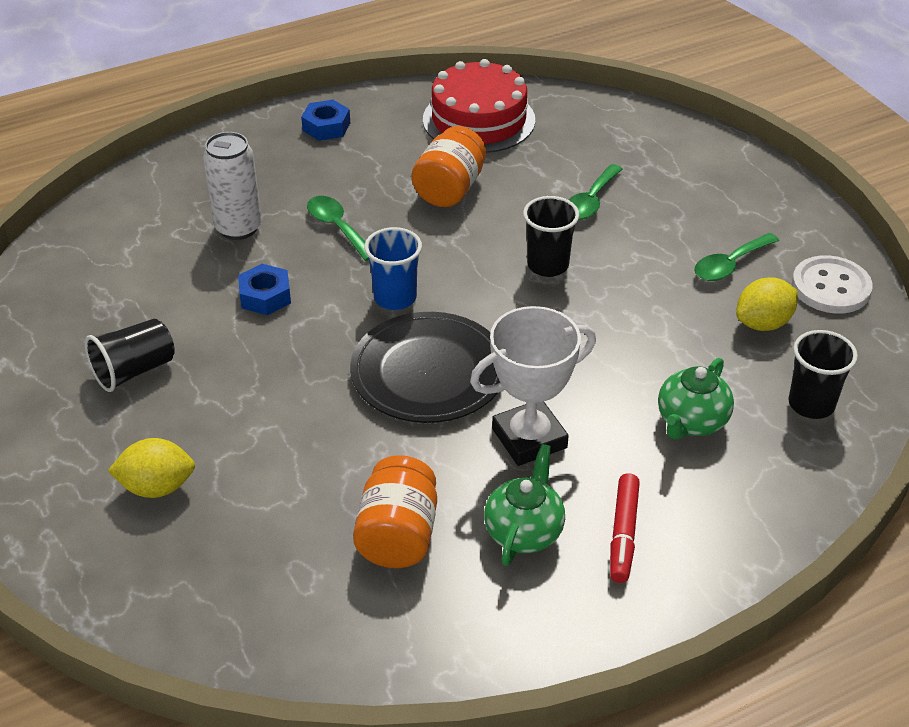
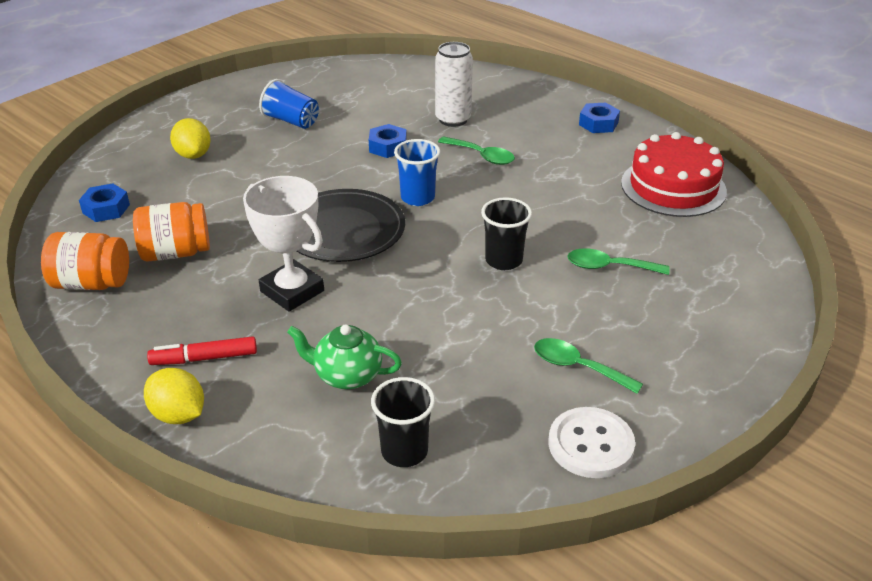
camera: 70 degrees right, 5 degrees down
(134, 370) = (291, 121): black cup -> blue cup
(246, 602) = (106, 209): none -> blue nut
(337, 227) = (481, 156): green spoon -> green spoon turned 90 degrees clockwise
(449, 189) = (566, 193): orange jar -> orange jar (92, 283)
(524, 531) = (194, 307): green teapot -> none
(763, 323) = (504, 402): yellow lemon -> yellow lemon (178, 414)

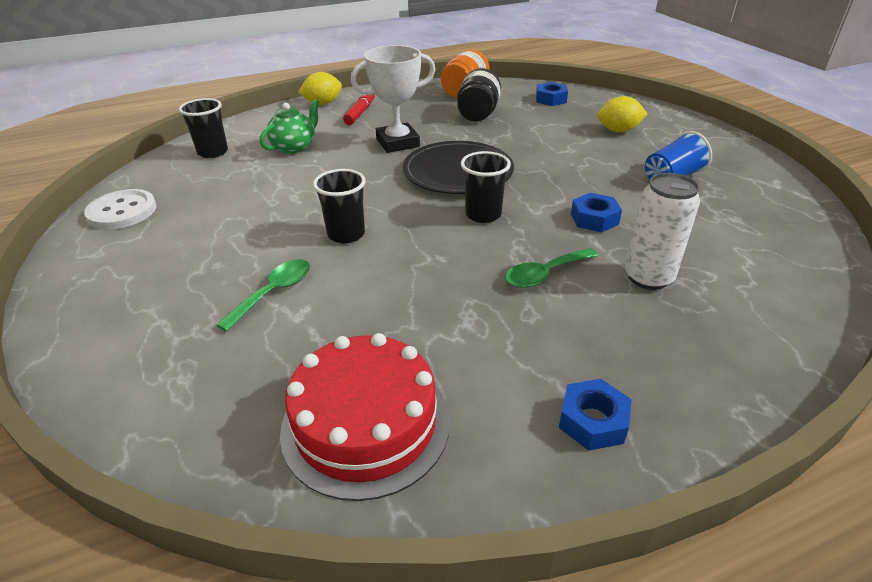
camera: 115 degrees right, 0 degrees up
(176, 253) = (478, 114): orange jar -> black jar
(417, 198) = (483, 214): blue cup -> black cup
(577, 367) = (187, 230): green spoon -> none

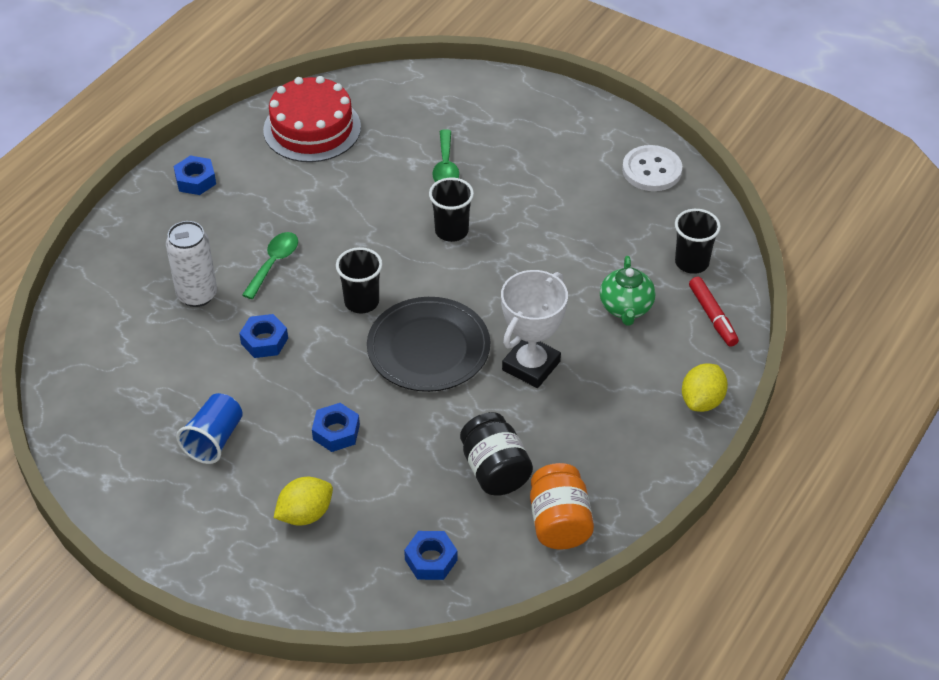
camera: 145 degrees right, 10 degrees up
(360, 112) = (635, 403): red marker -> red marker (712, 316)
(569, 155) = (336, 432): none -> blue nut

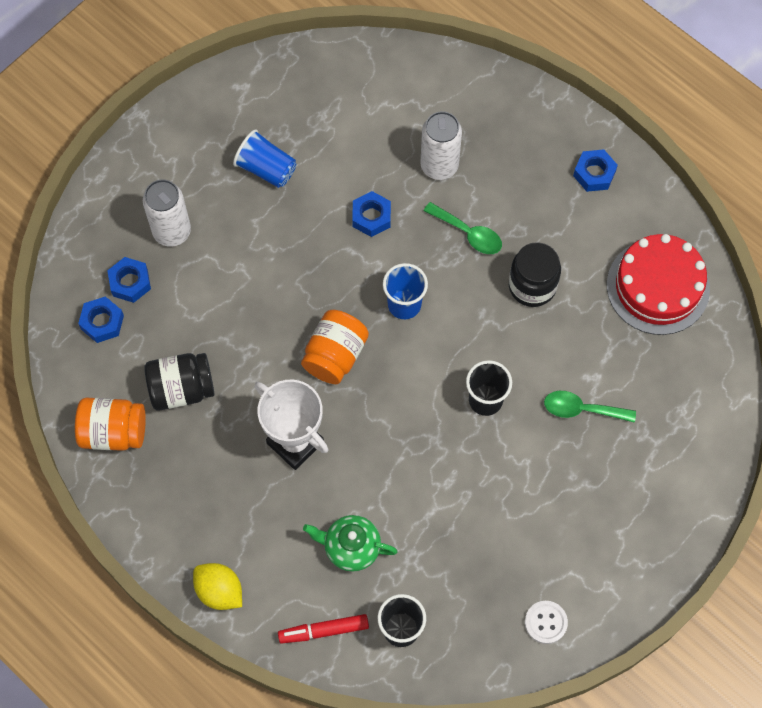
camera: 100 degrees right, 20 degrees up
(305, 514) = (172, 231): yellow lemon -> white can
(325, 211) = (532, 286): none -> black jar
(336, 432) = (253, 265): blue nut -> blue nut (130, 282)
(361, 302) = (404, 304): black cup -> blue cup
(428, 348) = (335, 355): black plate -> orange jar
(652, 170) = (546, 622): white button -> white button, size x0.65

